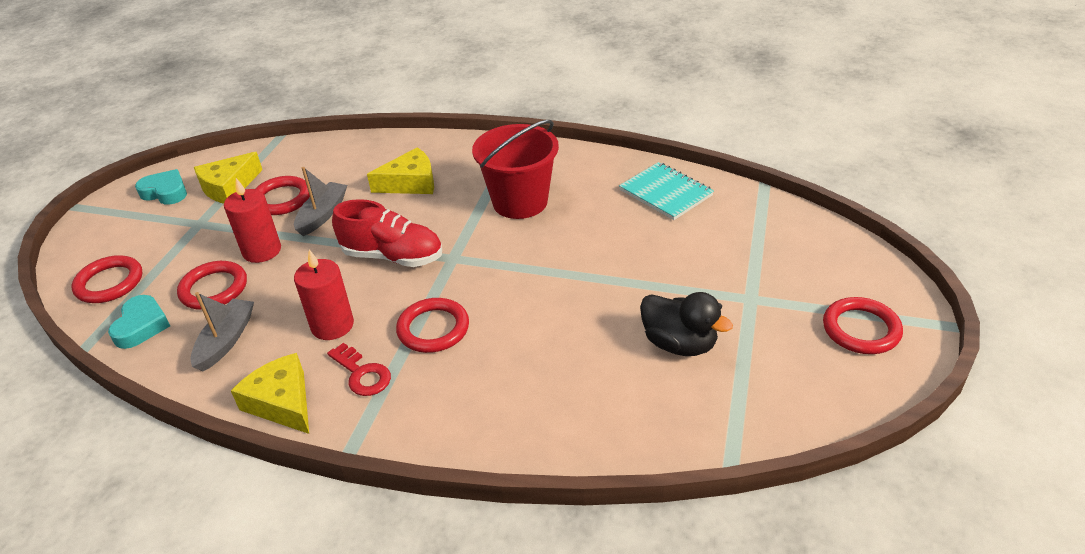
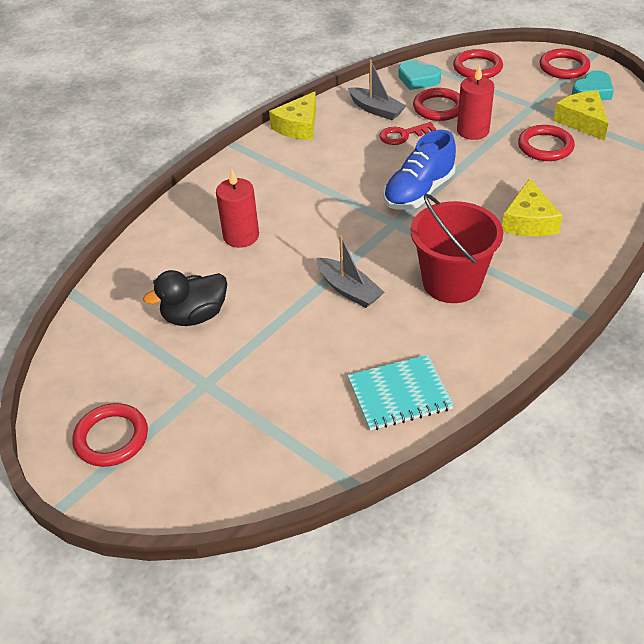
camera: 115 degrees right, 5 degrees up
(282, 402) = (298, 126): yellow cheese -> yellow cheese turned 135 degrees clockwise
(322, 215) = (506, 164): grey boat -> grey boat (349, 290)
(332, 325) = (356, 153): red candle -> red candle (241, 236)
(362, 374) = (297, 159): red key -> red key (403, 135)
(393, 256) = (419, 192): red shoe -> blue shoe
(433, 329) = (316, 196): red ring -> red ring (564, 67)

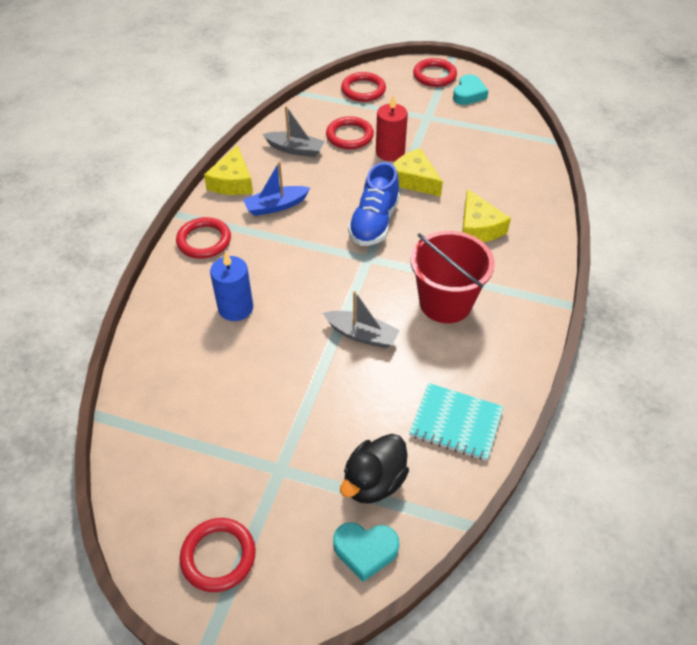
camera: 25 degrees left, 5 degrees up
(195, 316) = (234, 403): black duck -> black duck (374, 482)
(241, 236) = (235, 308): red candle -> blue candle
(328, 156) = (276, 206): none -> blue boat
(399, 394) = (456, 423): turquoise notebook -> turquoise notebook turned 60 degrees clockwise
(403, 135) = (332, 170): red key -> none
(418, 79) = (317, 111): turquoise heart -> turquoise heart (365, 550)
(545, 146) = (456, 154): red ring -> red ring (204, 241)
(582, 121) = (474, 124): yellow cheese -> yellow cheese (414, 180)

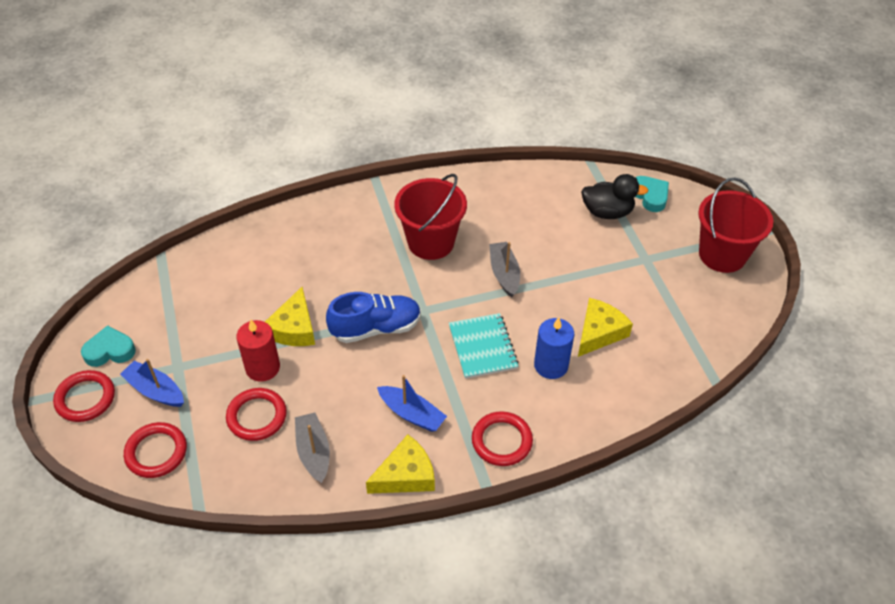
camera: 125 degrees left, 0 degrees up
(218, 556) = (722, 255): red ring -> red bucket
(414, 102) = (155, 390): none -> blue boat
(456, 423) = (529, 194): turquoise notebook -> turquoise notebook (482, 347)
(478, 227) = (328, 258): yellow cheese -> yellow cheese (599, 332)

